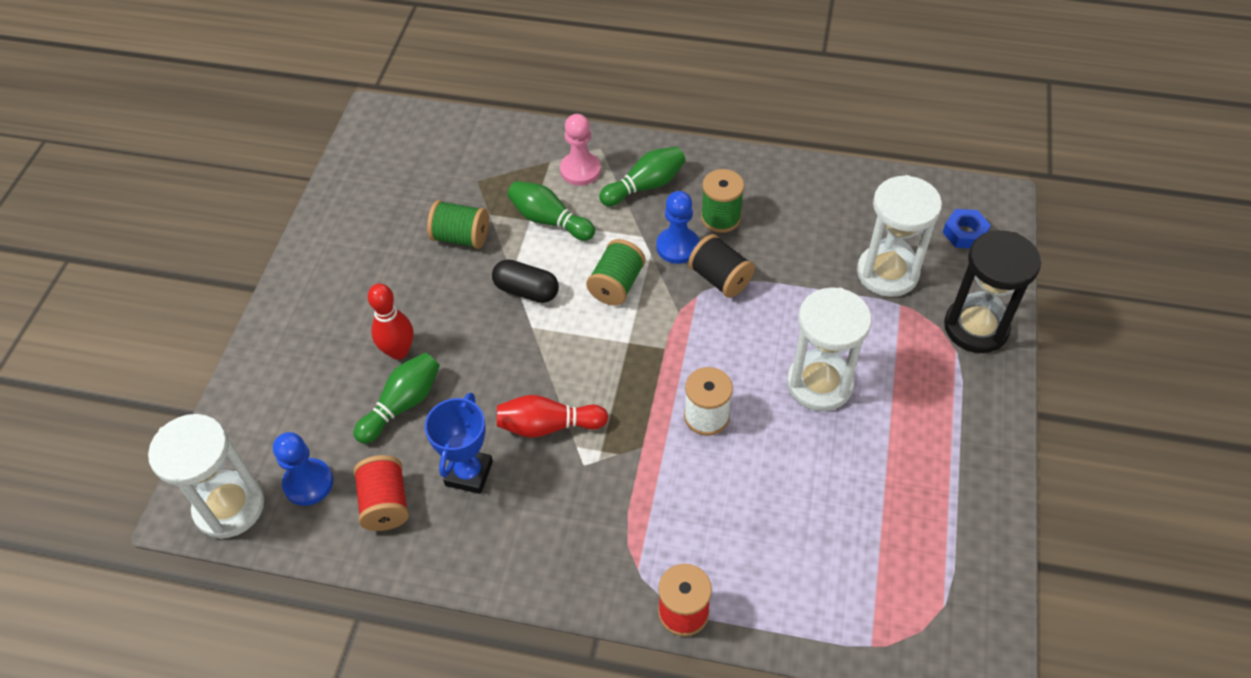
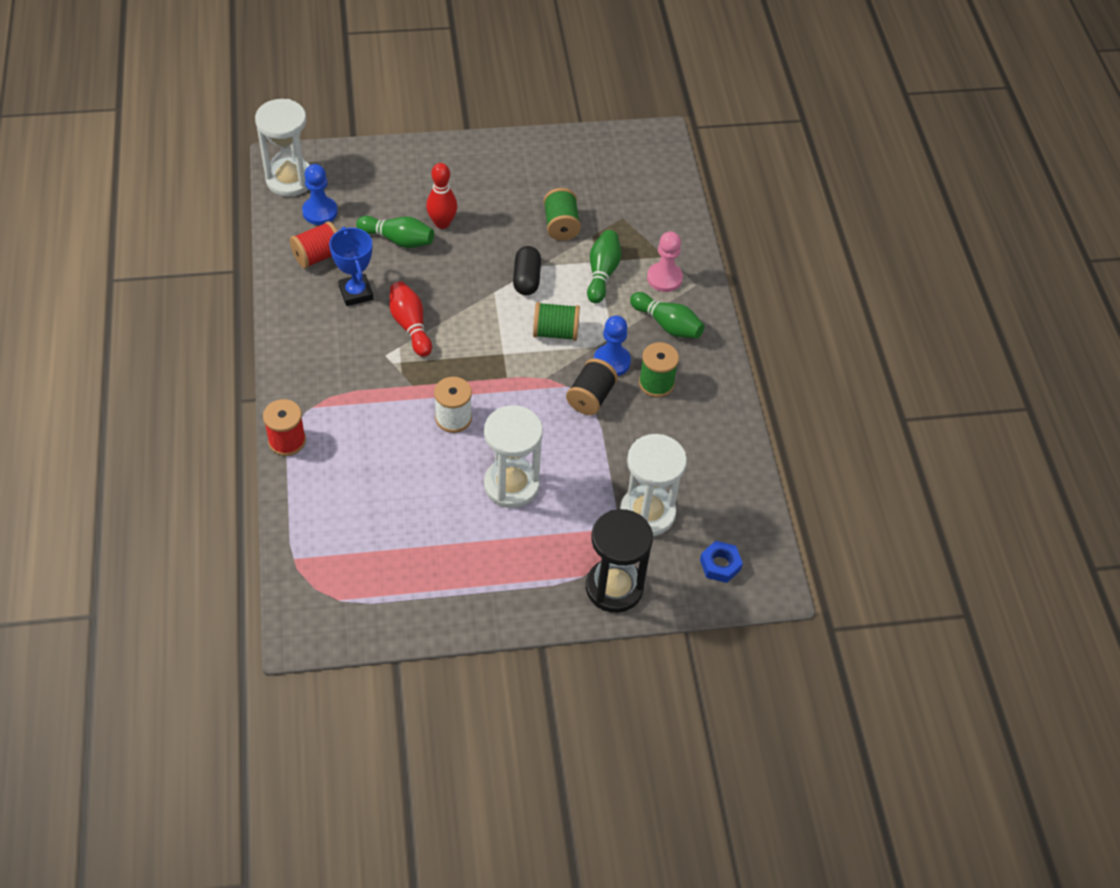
camera: 65 degrees right, 0 degrees up
(469, 473) = (356, 293): blue trophy -> blue trophy turned 75 degrees clockwise

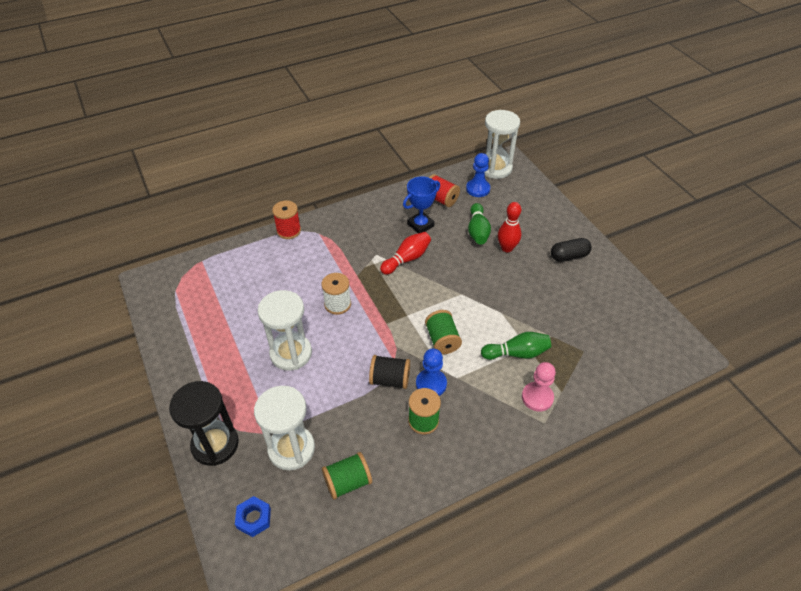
camera: 75 degrees right, 5 degrees down
(526, 279) = (483, 308): black capsule -> black capsule (569, 256)
(561, 225) = (549, 314): green spool -> green spool (348, 482)
(667, 325) = (488, 413): green bowling pin -> none

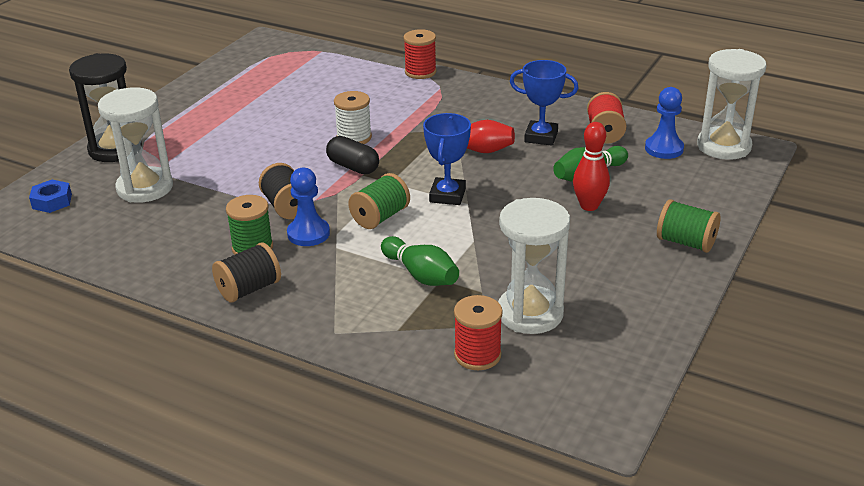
camera: 55 degrees right, 15 degrees down
(291, 353) = (259, 140): white hourglass -> white hourglass (530, 313)
(348, 482) = (133, 233): green spool -> green spool (686, 242)
(446, 298) = (447, 195): none -> blue trophy
(469, 444) = (249, 289): none -> black spool
(537, 397) = (368, 313): pink pawn -> none
(569, 256) = (644, 256): black capsule -> black capsule (353, 167)
(607, 369) = (477, 355): none -> red spool

